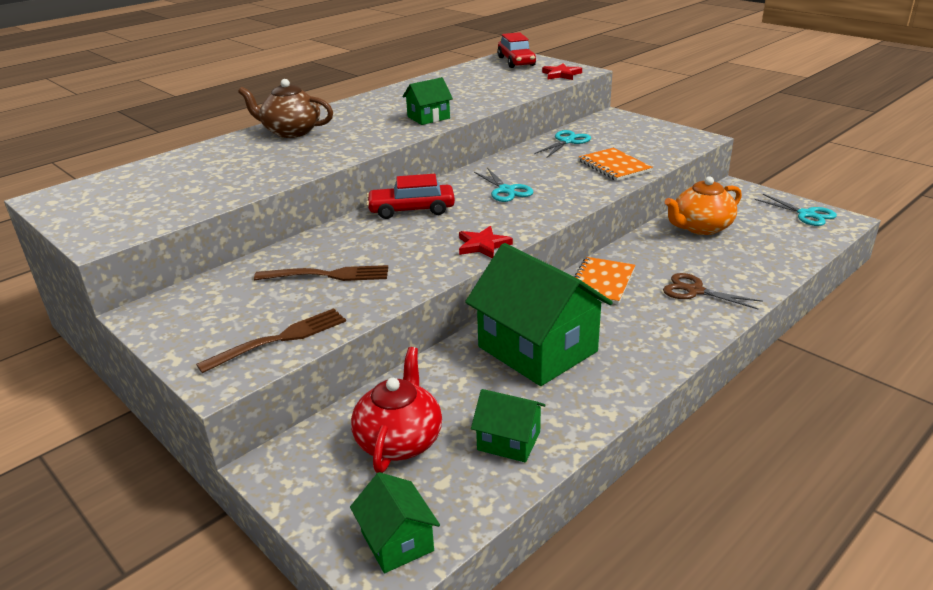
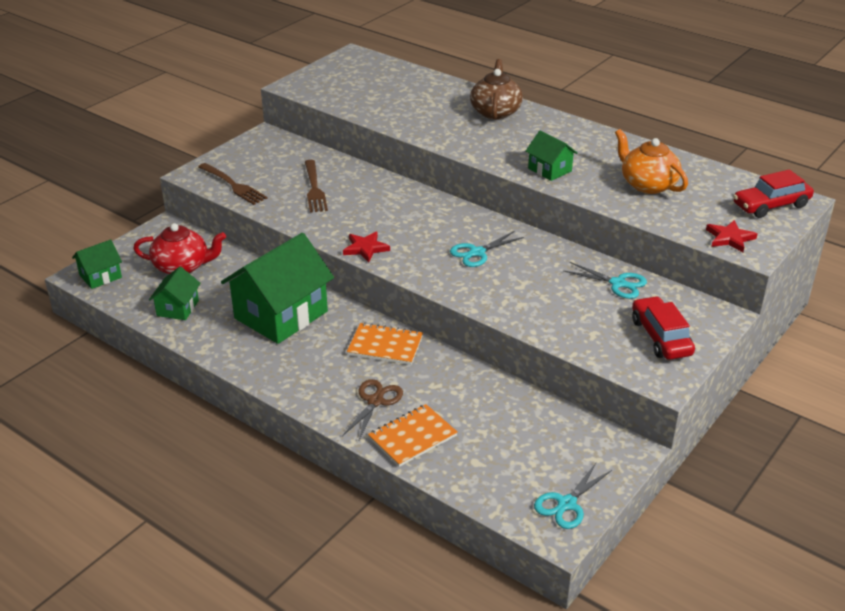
camera: 80 degrees right, 5 degrees up
(411, 210) = (427, 209): red car -> red car (661, 337)
(614, 166) = (554, 315): orange notebook -> orange notebook (412, 437)
(700, 227) = (510, 414): orange teapot -> orange teapot (647, 184)

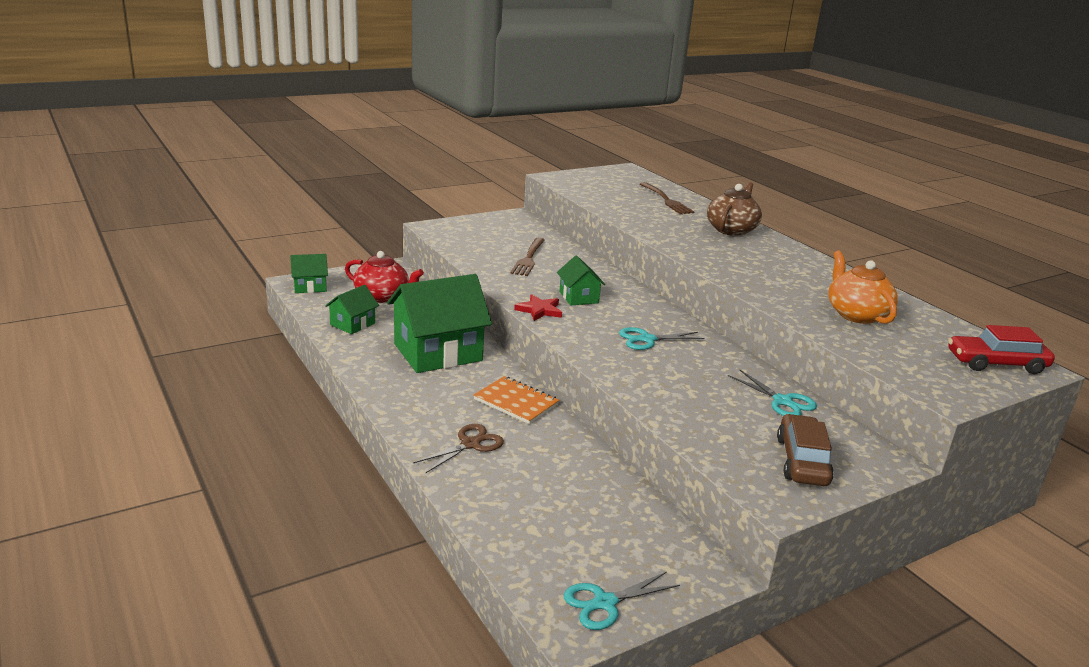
camera: 20 degrees right, 10 degrees down
(233, 185) = (459, 241): brown fork -> brown fork (666, 200)
(412, 437) = (483, 486): orange notebook -> none
(549, 170) = (755, 280): green house -> green house (578, 297)
(661, 337) = (802, 461): red car -> brown car
(729, 238) = (926, 379): red star -> none

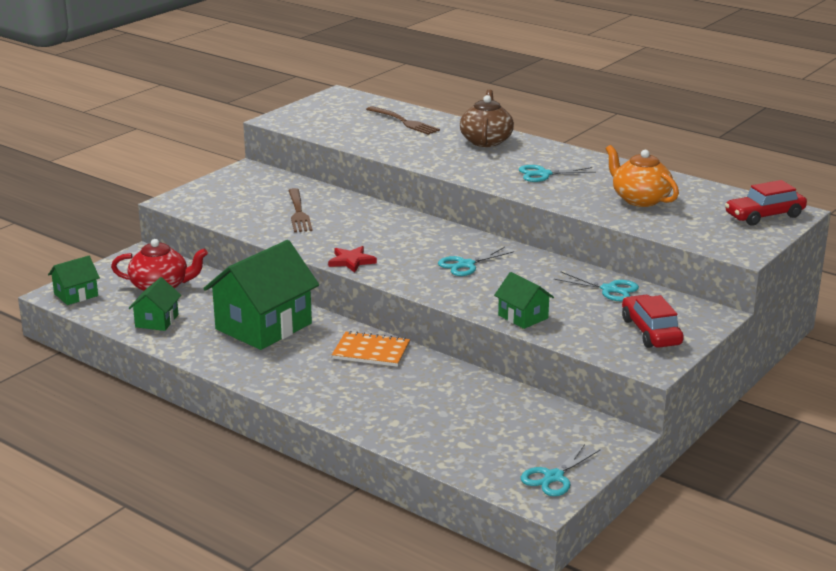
camera: 20 degrees left, 0 degrees up
(470, 444) = (361, 396): brown scissors -> none
(578, 297) = (376, 240): green house -> green house (523, 317)
(767, 269) = (543, 174): none -> turquoise scissors
(802, 461) = (651, 332): brown car -> red car

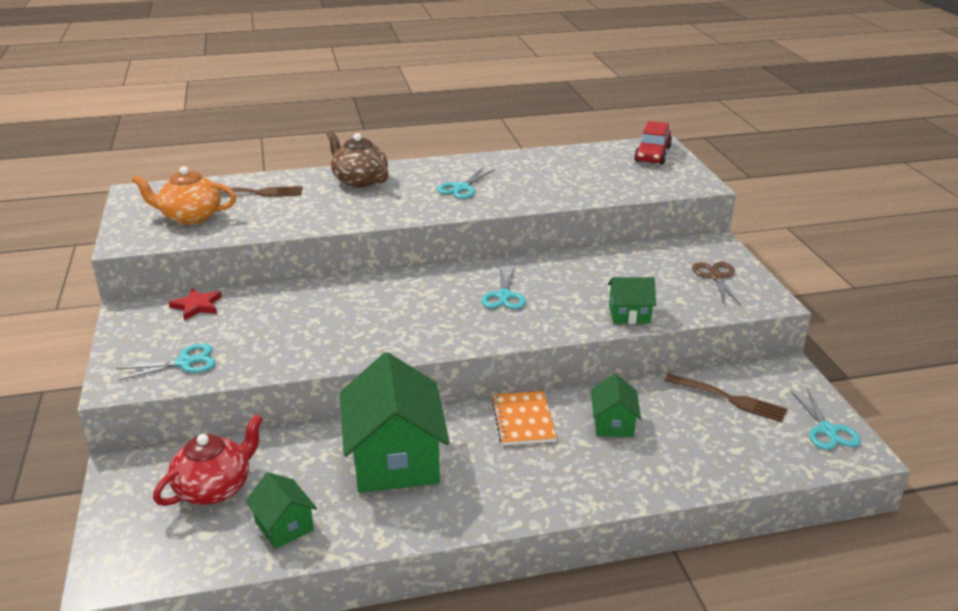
camera: 50 degrees left, 5 degrees up
(76, 295) = (133, 561): green house -> green house (613, 423)
(298, 213) = (273, 326): brown fork -> brown fork (729, 399)
(351, 261) = (416, 345): red star -> red star (197, 306)
(371, 351) = (523, 420): orange notebook -> orange notebook turned 60 degrees counterclockwise
(609, 289) = (628, 260): turquoise scissors -> turquoise scissors (185, 362)
(640, 199) = (563, 177): orange teapot -> orange teapot (190, 217)
(651, 332) = (716, 276): red car -> brown scissors

